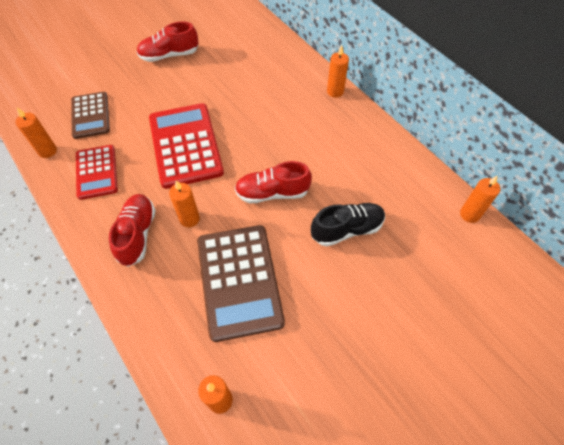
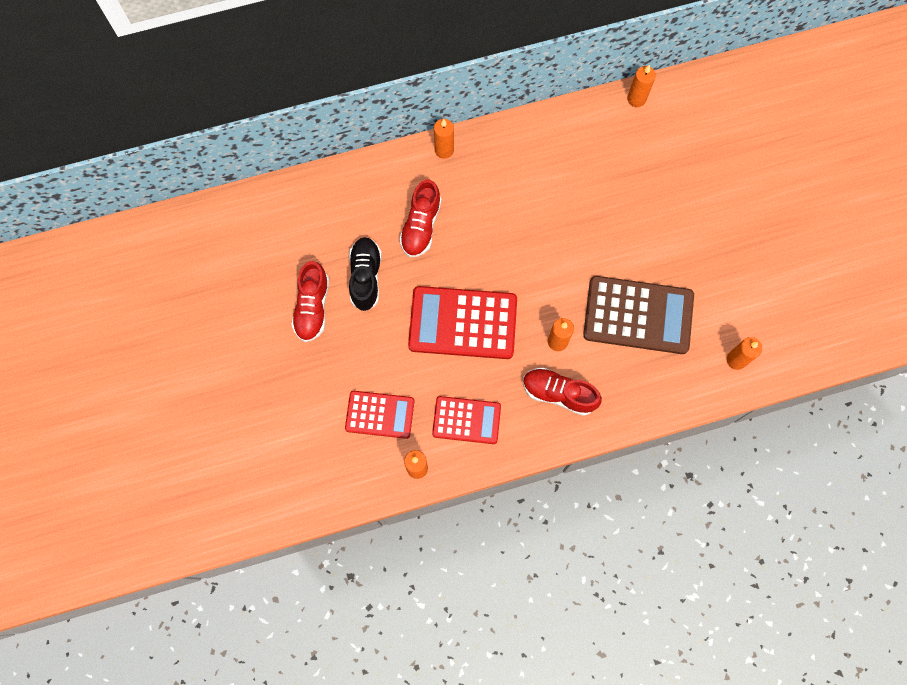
camera: 70 degrees left, 15 degrees up
(90, 115) = (380, 414): brown calculator -> red calculator
(272, 193) = (554, 257): red shoe -> red shoe (421, 226)
(347, 229) = (617, 207): black shoe -> black shoe (365, 277)

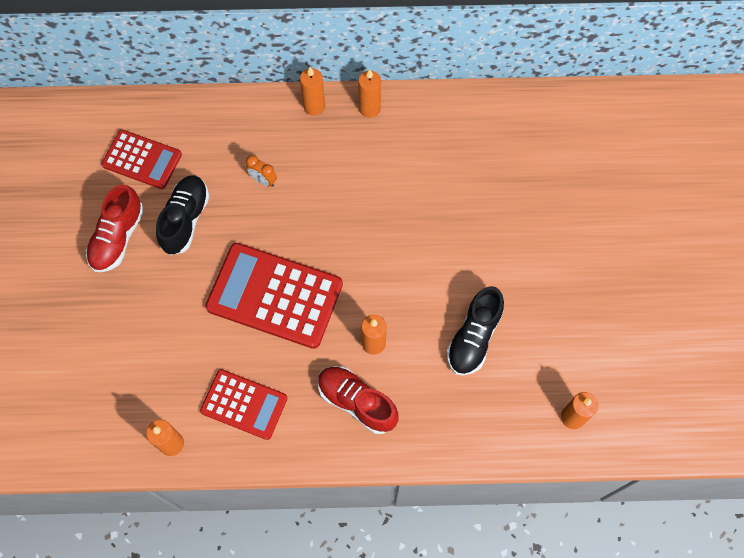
camera: 15 degrees right, 5 degrees down
(380, 414) = (150, 373): red calculator -> red calculator (142, 160)
(421, 226) = (263, 180): red shoe -> orange clock
(636, 99) = (542, 102): orange candle -> orange candle (369, 108)
(638, 315) = (474, 337): brown calculator -> black shoe

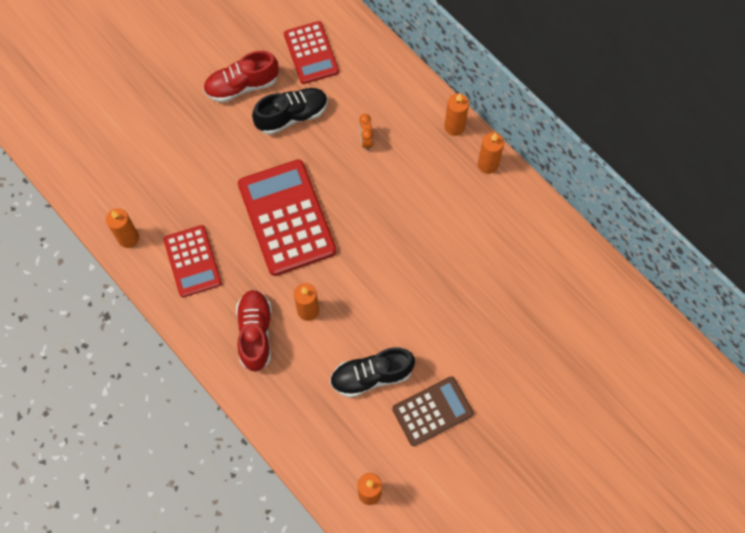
camera: 50 degrees right, 0 degrees up
(542, 314) = (432, 411): none -> brown calculator

